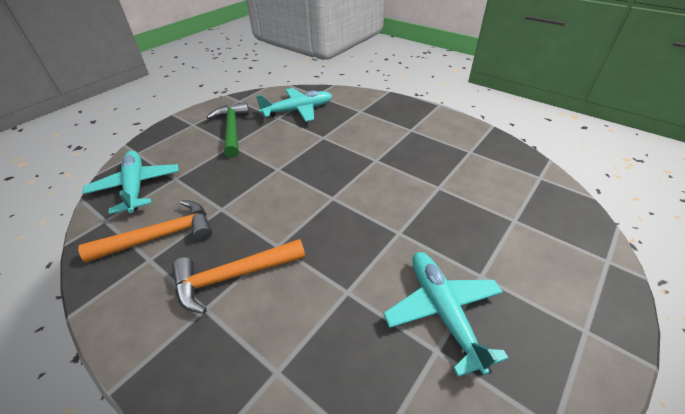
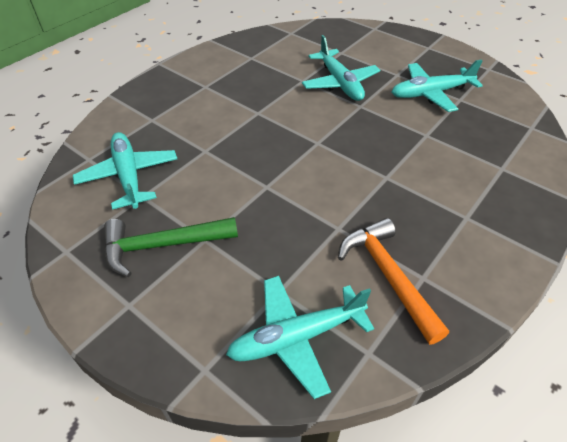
camera: 90 degrees left, 5 degrees up
(233, 276) = (428, 203): orange hammer -> none
(441, 216) = (339, 83): none -> turquoise plane

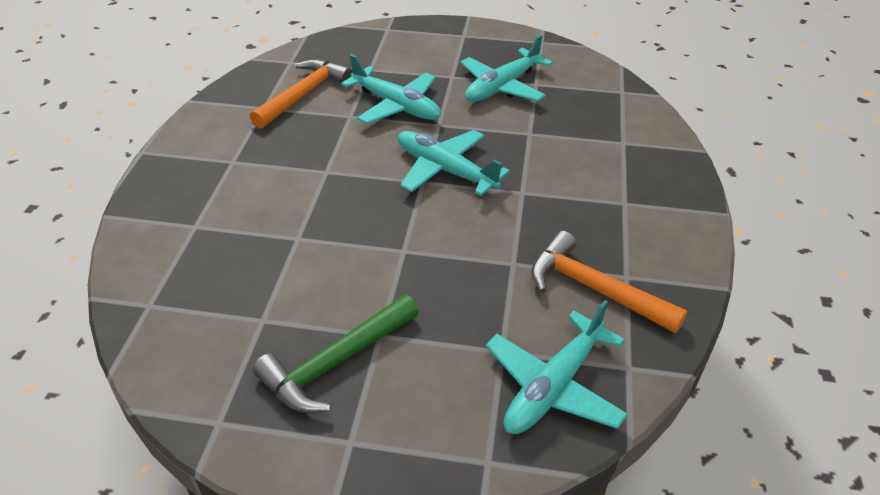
camera: 30 degrees left, 5 degrees down
(129, 176) = (224, 304): turquoise plane -> turquoise plane (445, 170)
(283, 57) = (303, 95): none -> orange hammer

